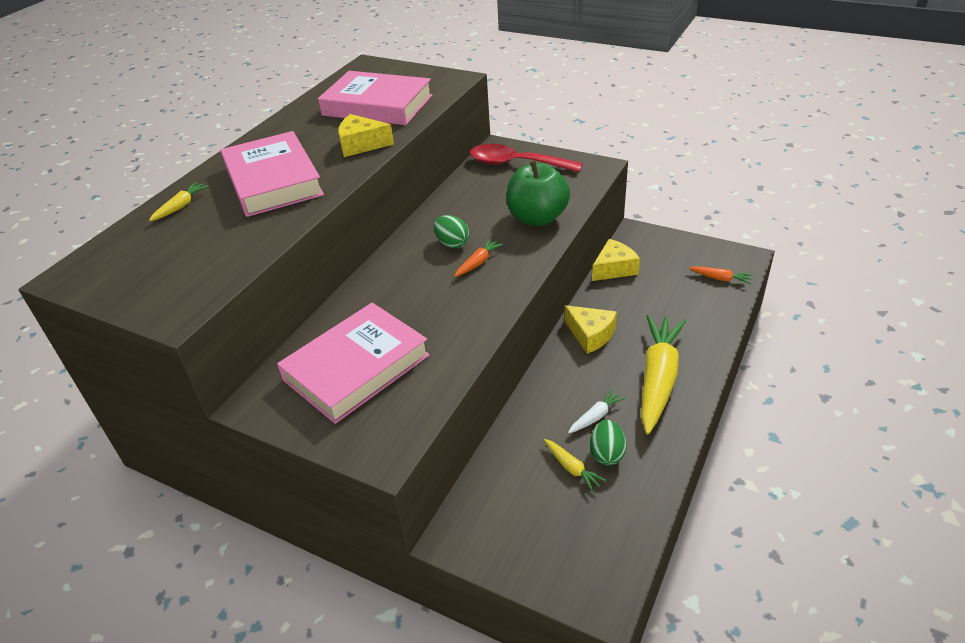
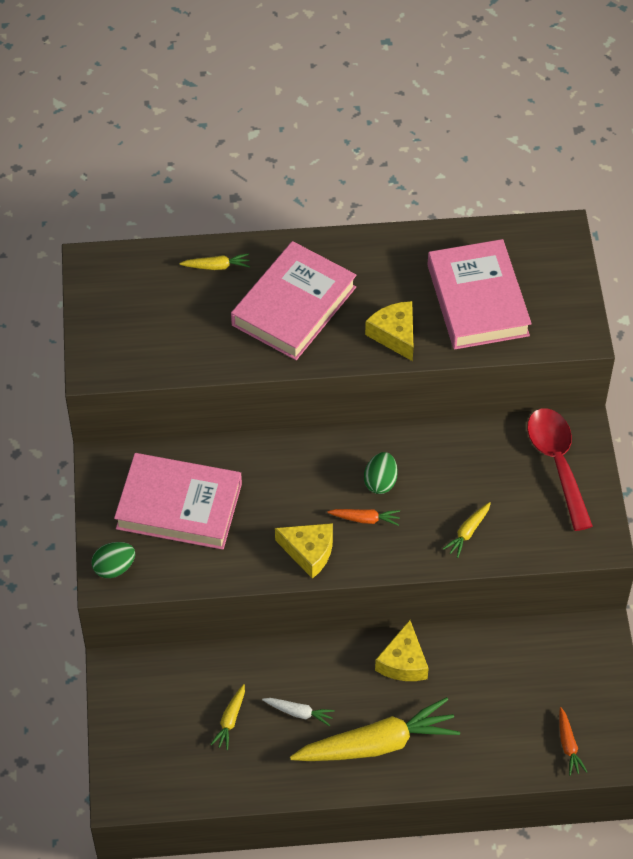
camera: 55 degrees right, 15 degrees up
(537, 218) = (468, 532): green apple -> yellow carrot
(607, 454) = (261, 739): green egg -> green egg (114, 568)
(614, 269) = (521, 638): yellow cheese -> yellow cheese (309, 552)

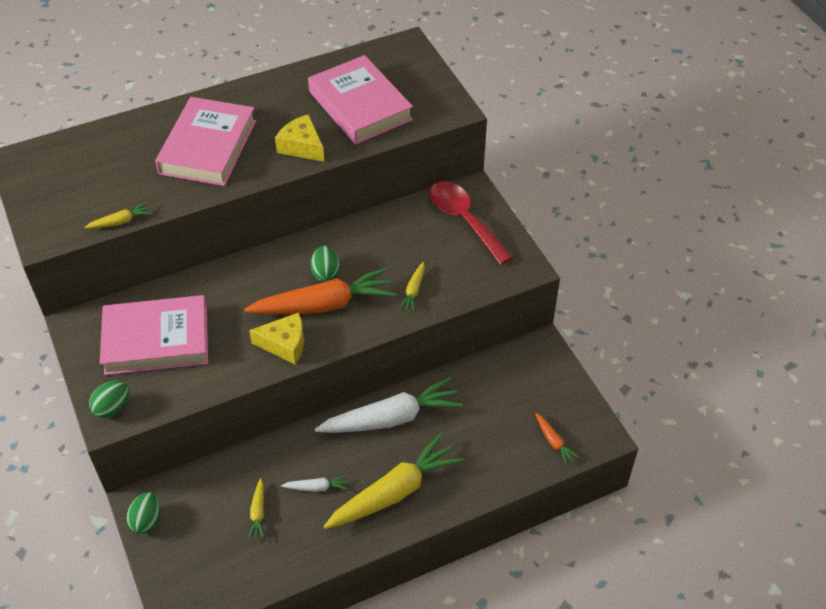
camera: 20 degrees left, 5 degrees down
(117, 691) = (147, 520): none -> green egg
(216, 266) = (130, 135): yellow carrot -> yellow carrot (120, 222)
(365, 519) = (323, 305): orange carrot -> orange carrot, size x2.30
(403, 662) = (391, 418): yellow cheese -> white carrot

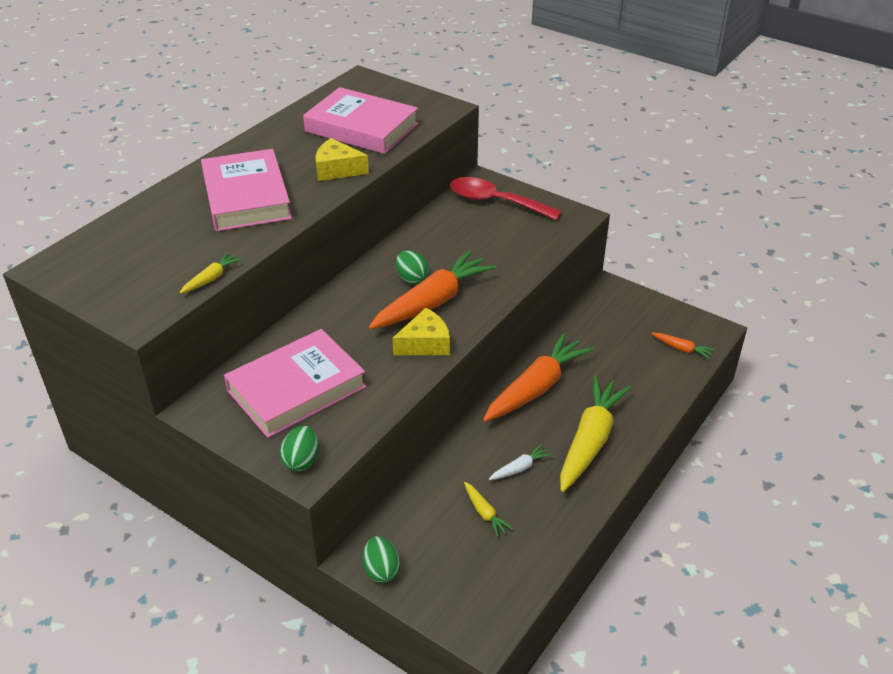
camera: 30 degrees left, 10 degrees down
(391, 418) = (536, 388): white carrot -> orange carrot
(414, 290) = (501, 263): yellow carrot -> none

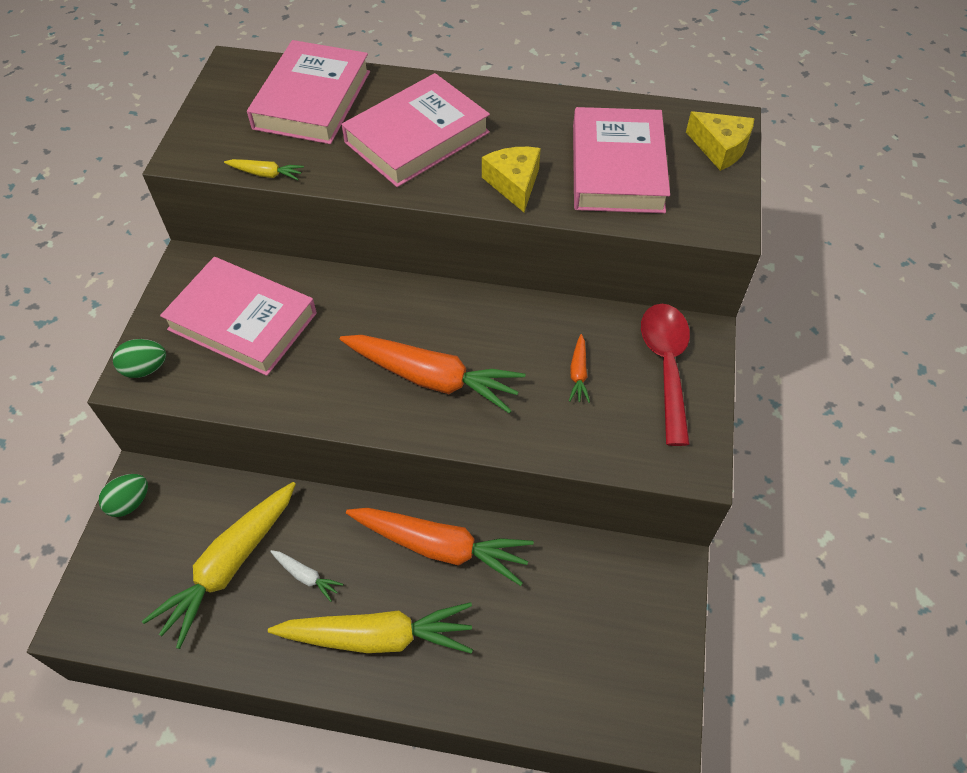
camera: 65 degrees right, 15 degrees up
(145, 235) = (312, 100): none -> pink book
(412, 279) = (463, 343): green egg -> none
(425, 344) = (357, 399): yellow cheese -> yellow cheese (720, 148)
(484, 513) = (230, 565): yellow carrot -> yellow carrot, size x2.30
(682, 349) = (599, 698): orange carrot -> orange carrot (578, 373)

